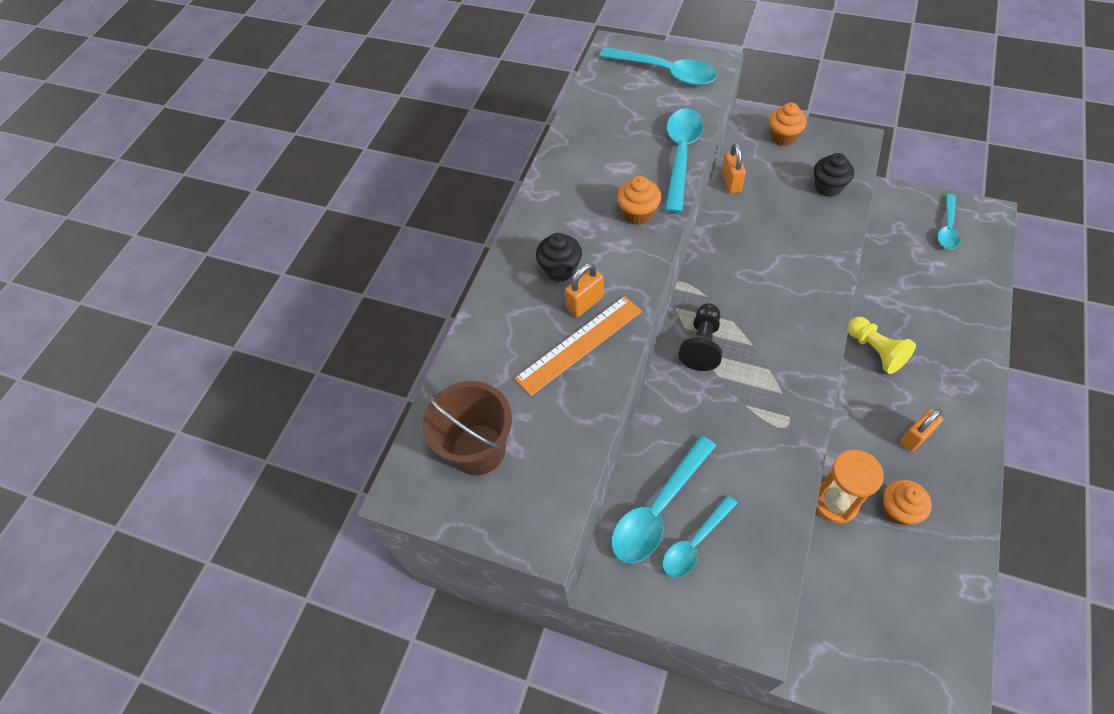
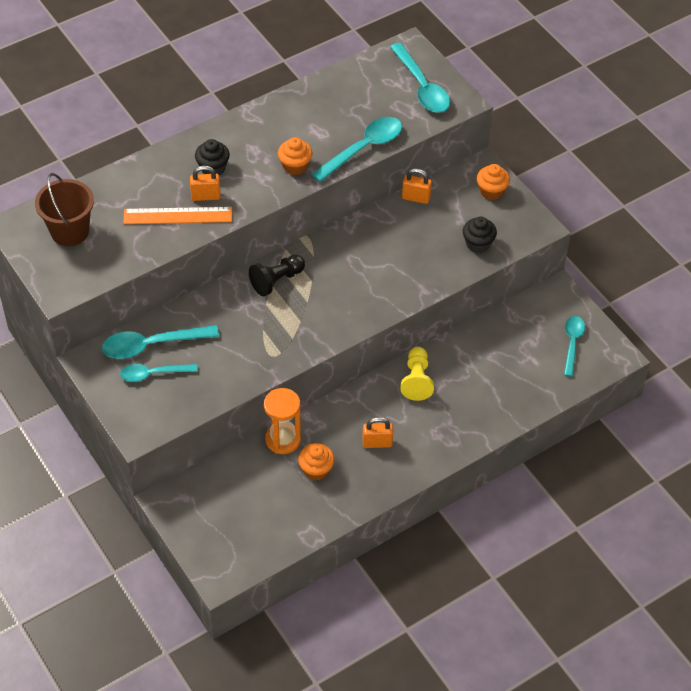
camera: 30 degrees right, 5 degrees down
(731, 183) = (416, 198): orange padlock -> orange padlock turned 75 degrees clockwise
(947, 228) = (572, 343): turquoise spoon -> turquoise spoon turned 135 degrees clockwise

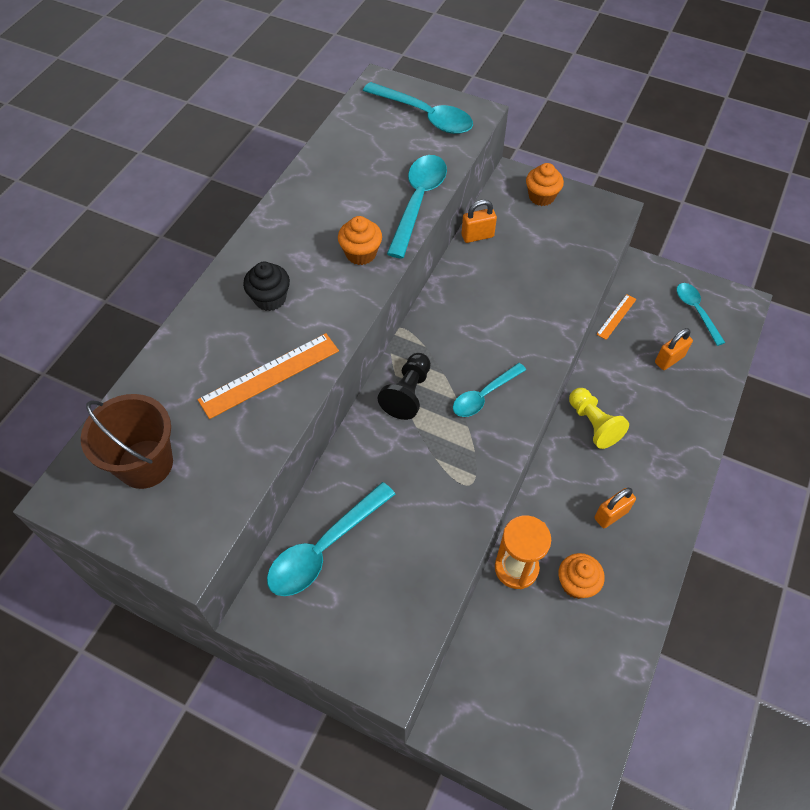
camera: 30 degrees left, 5 degrees up
(153, 374) = (352, 585): turquoise spoon -> turquoise spoon (484, 395)
(206, 196) = (286, 335): orange padlock -> orange padlock (669, 359)
(478, 244) = (573, 253): black cupcake -> none
(503, 316) = (616, 316): none -> orange ruler

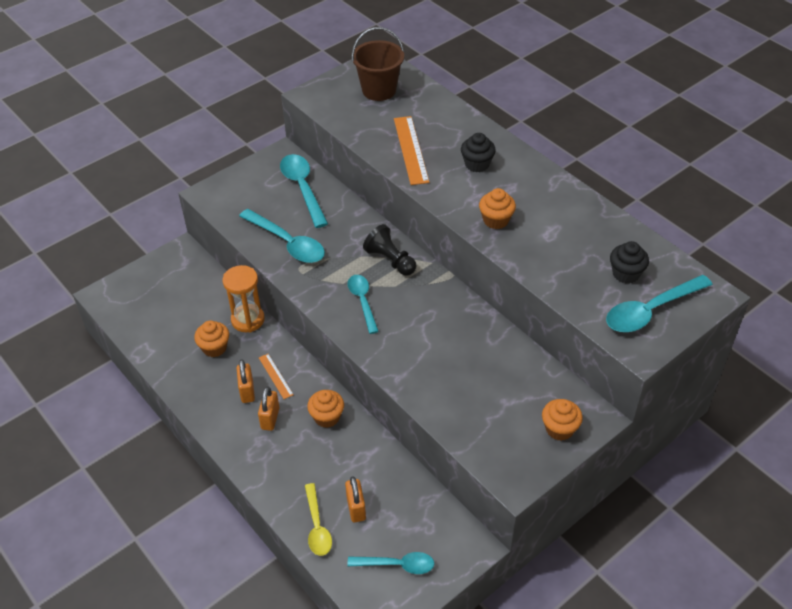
camera: 115 degrees right, 10 degrees down
(386, 140) = (626, 273): none -> black cupcake
(418, 202) = (537, 270): turquoise spoon -> turquoise spoon (288, 243)
(477, 236) = (529, 359): orange padlock -> orange padlock (270, 418)
(593, 424) = (327, 417): yellow pawn -> orange cupcake
(616, 316) = (425, 490): orange ruler -> orange ruler (275, 376)
(707, 381) = (317, 526): none -> yellow spoon

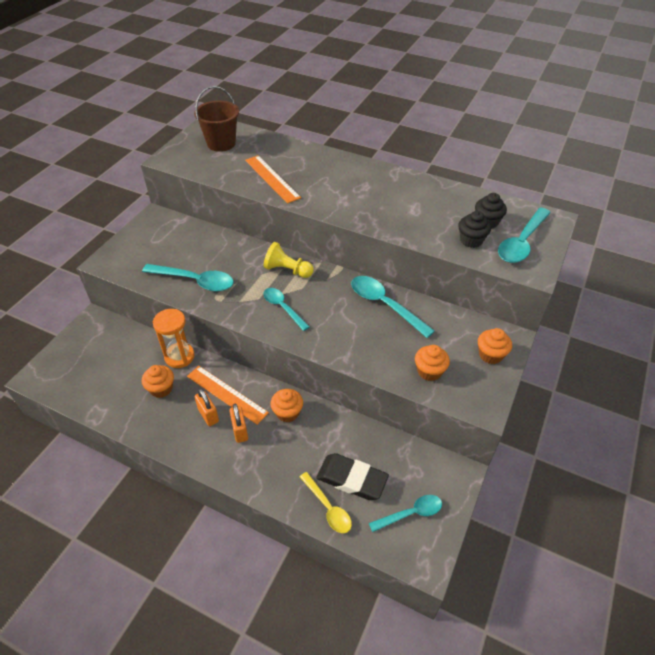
camera: 25 degrees left, 0 degrees up
(275, 376) = (226, 394): orange ruler -> orange ruler, size x1.79
(302, 188) = (185, 236): turquoise spoon -> turquoise spoon (385, 305)
(356, 508) = (351, 479): orange padlock -> black eraser
(390, 260) = (287, 270): black pawn -> yellow pawn
(477, 164) = (329, 176): black cupcake -> black cupcake (471, 240)
(496, 220) = (369, 211): orange cupcake -> orange cupcake (429, 371)

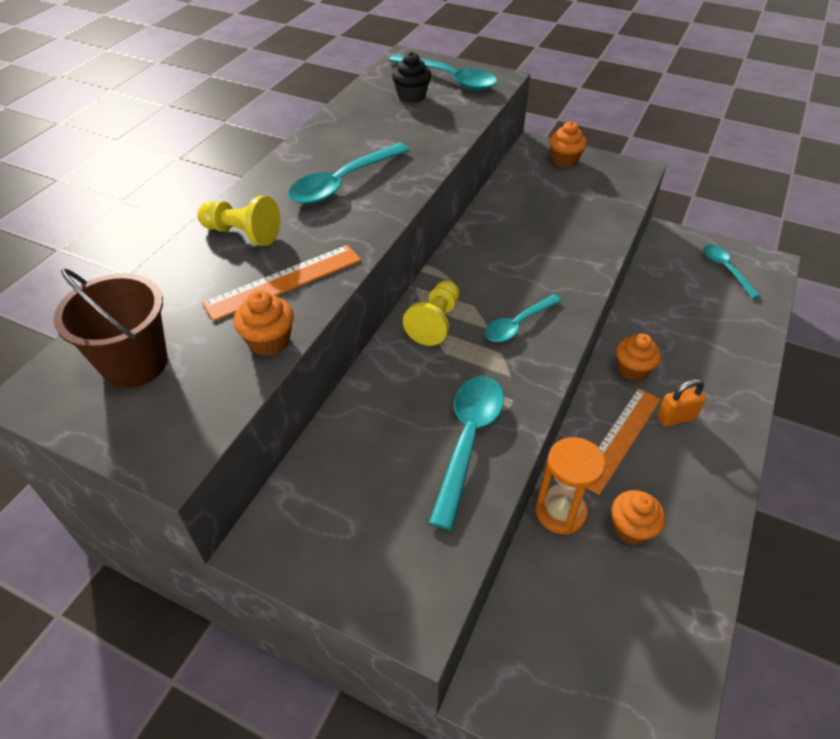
camera: 90 degrees left, 0 degrees up
(208, 415) = (662, 457): orange padlock -> none
(313, 162) = (243, 234): none -> yellow pawn
(328, 508) = (747, 330): yellow spoon -> none
(351, 479) = (705, 311): black eraser -> none
(385, 305) = (498, 229): turquoise spoon -> turquoise spoon (343, 183)
(429, 371) = (600, 201): orange cupcake -> orange cupcake (269, 341)
(471, 240) = (448, 109): black cupcake -> none

